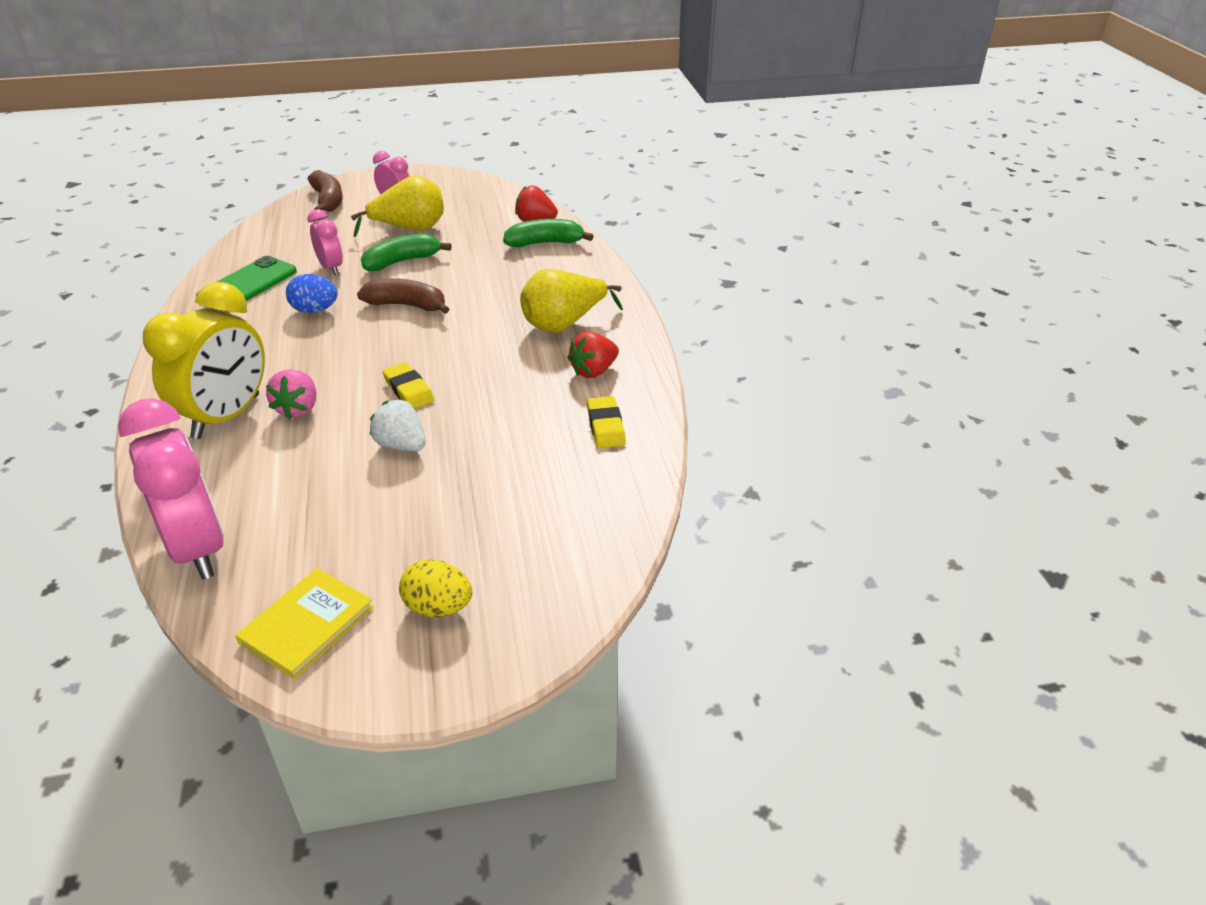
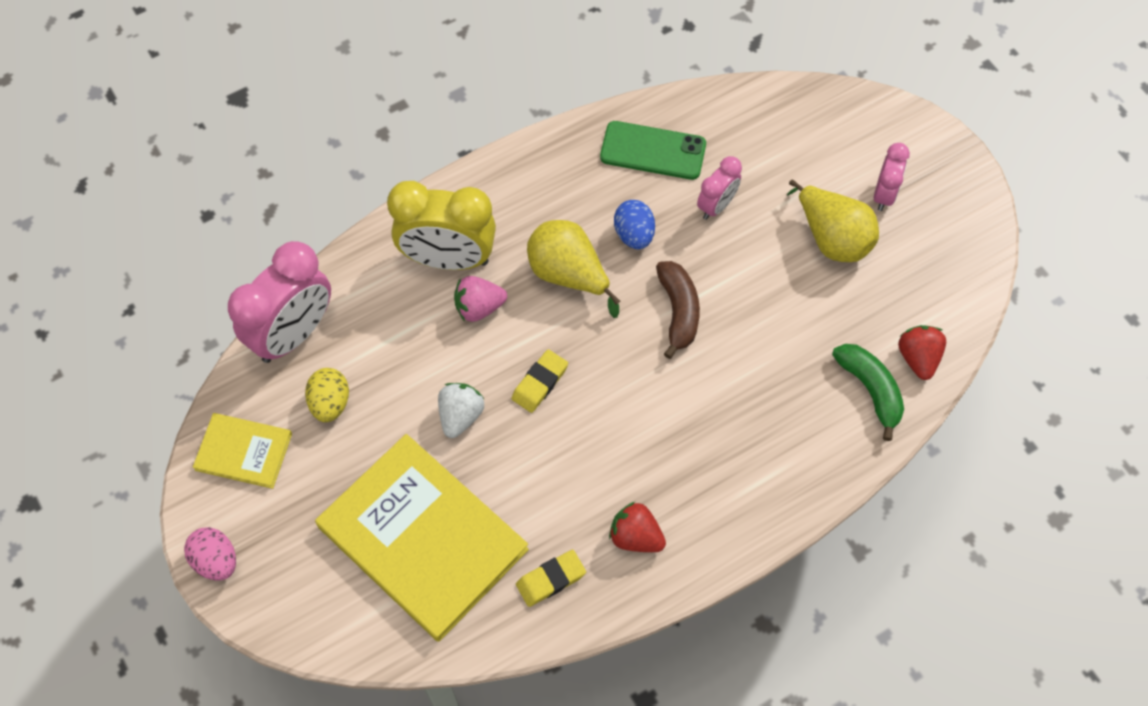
camera: 70 degrees right, 25 degrees up
(328, 200) = (855, 124): brown banana -> none
(402, 261) = (760, 265): green banana -> none
(429, 682) = (216, 560): none -> pink egg
(438, 607) = (285, 534): yellow egg -> yellow egg (330, 403)
(513, 499) = (422, 538): none -> yellow book
(564, 324) = (708, 476): yellow pear -> yellow pear (568, 275)

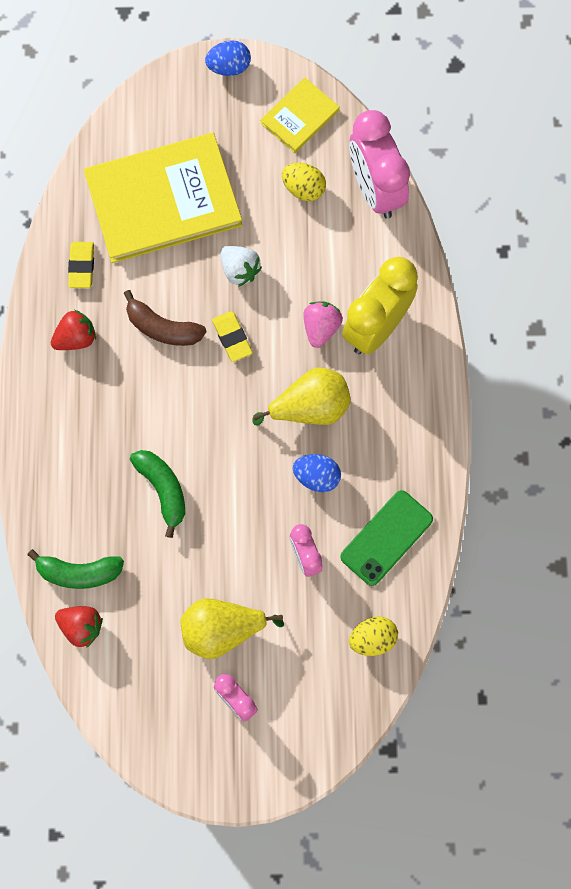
camera: 120 degrees right, 10 degrees up
(216, 560) = (229, 67): pink egg -> blue egg
(678, 311) = (230, 471): brown banana -> brown banana (162, 328)
(737, 360) = (163, 490): none -> green banana
(751, 118) = (372, 639): none -> yellow egg

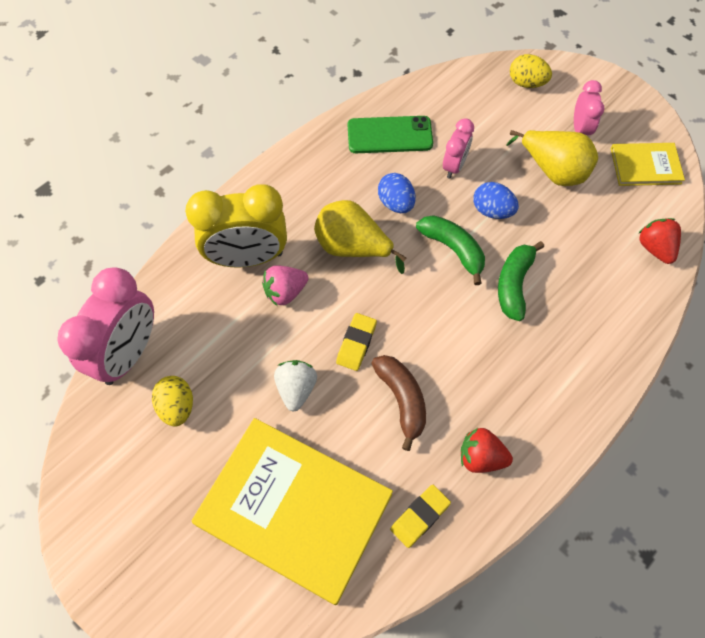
camera: 135 degrees left, 10 degrees down
(78, 573) = (628, 283): green banana -> green banana (453, 249)
(229, 67) = (106, 583): blue egg -> blue egg (492, 211)
(300, 117) = (108, 471): yellow book -> yellow book (645, 166)
(372, 639) = (458, 94): yellow egg -> yellow egg (526, 83)

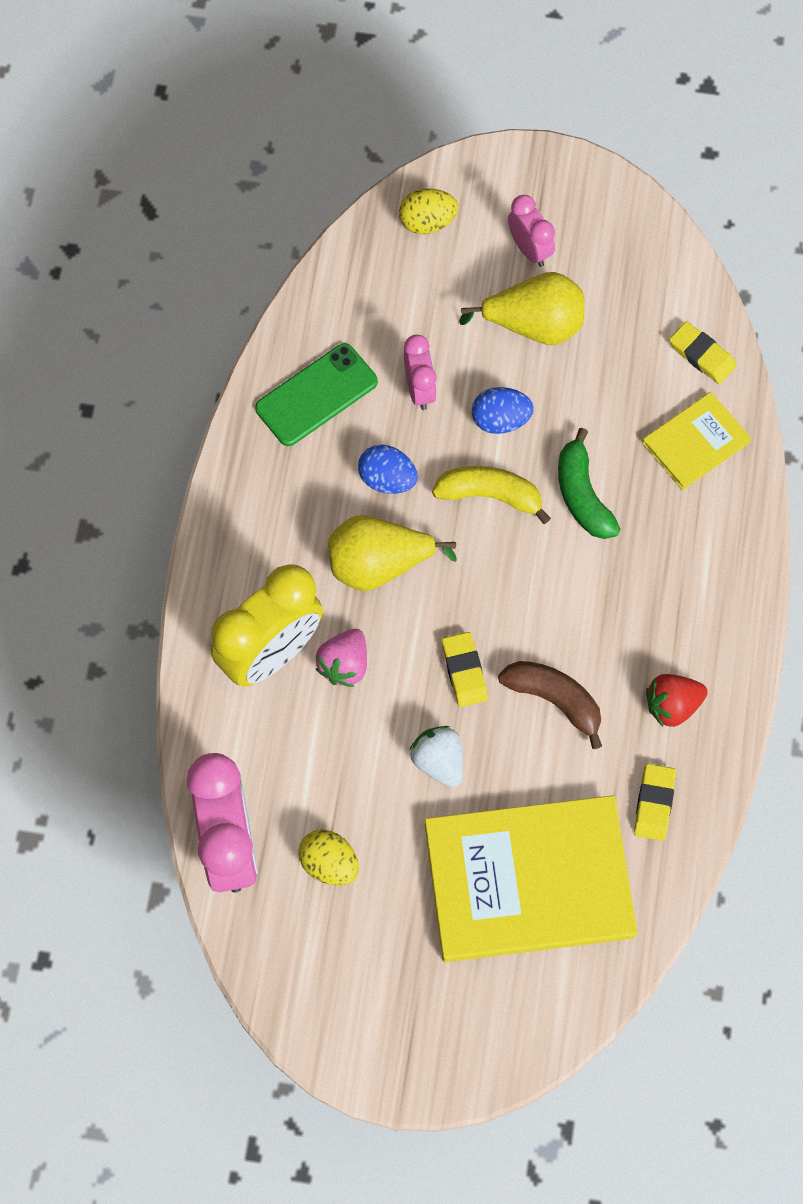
camera: 35 degrees left, 5 degrees up
(453, 249) = (490, 495): green banana -> yellow banana
(645, 166) = (631, 254): yellow book -> yellow book (695, 442)
(655, 248) = (701, 355): red strawberry -> yellow eraser

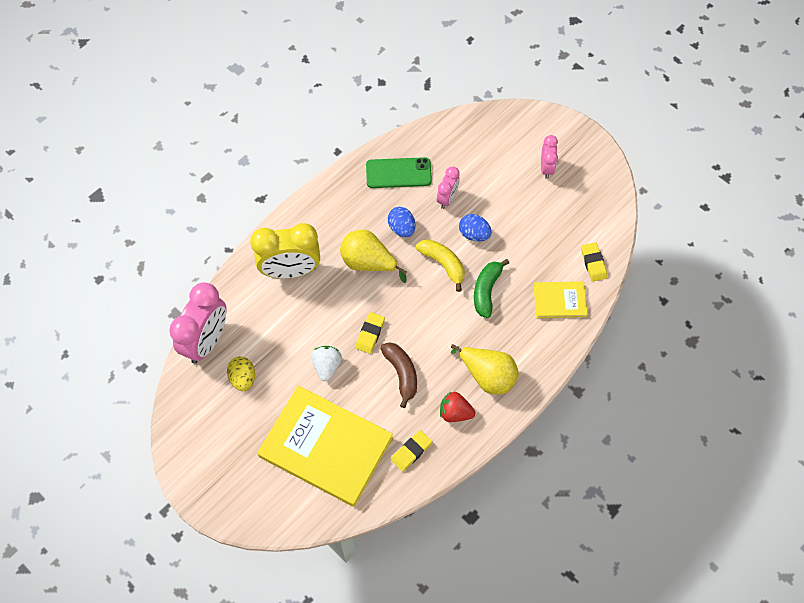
camera: 35 degrees right, 5 degrees down
(344, 665) = (318, 296): pink strawberry -> none
(427, 222) = (507, 129): yellow egg -> none
(534, 325) = (522, 202): yellow pear -> yellow pear (487, 376)

